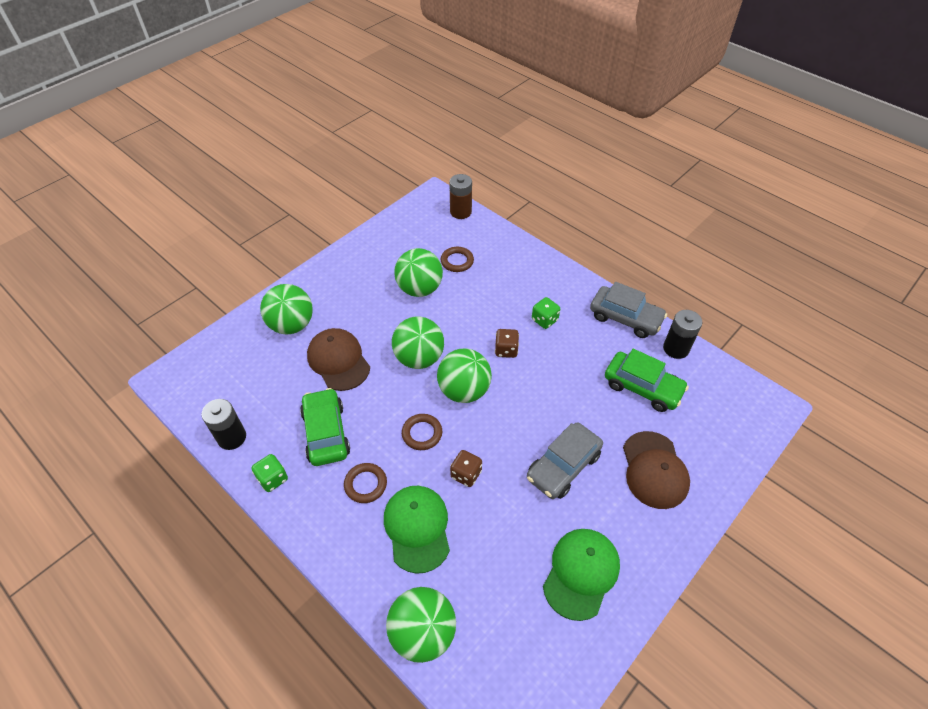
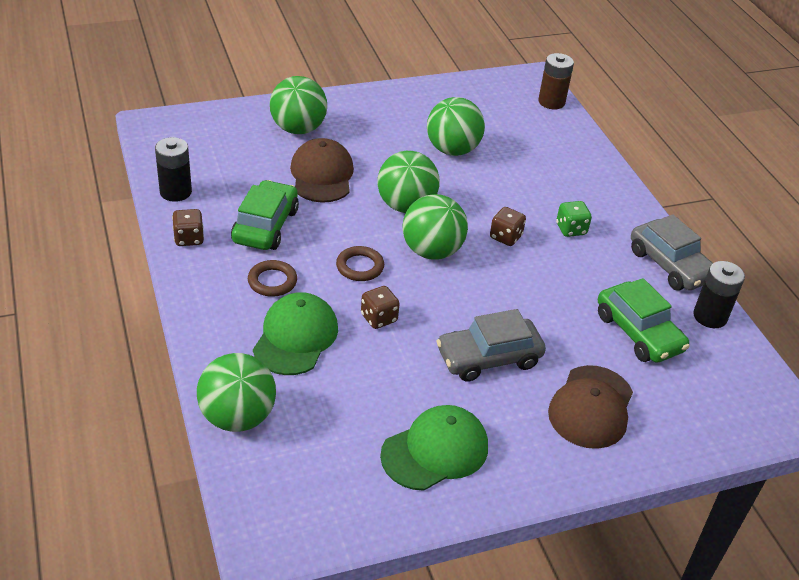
camera: 25 degrees right, 10 degrees down
(272, 479) = (189, 238): green dice -> brown dice
(457, 261) = (512, 142): brown ring -> none

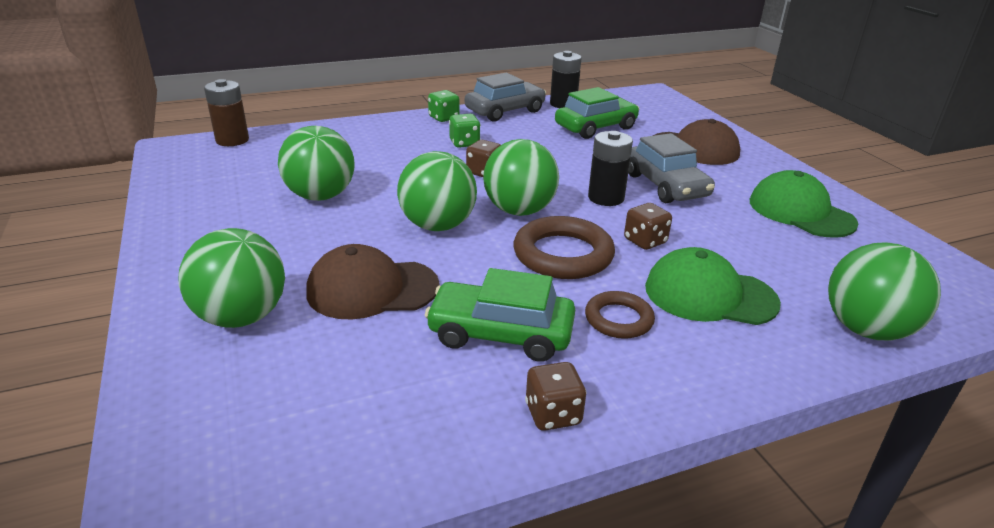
camera: 90 degrees left, 10 degrees down
(175, 192) = (423, 450): black battery -> black battery (606, 198)
(360, 267) = (563, 254): brown ring -> brown ring, size x1.68
(635, 219) = (444, 118): none -> green dice

